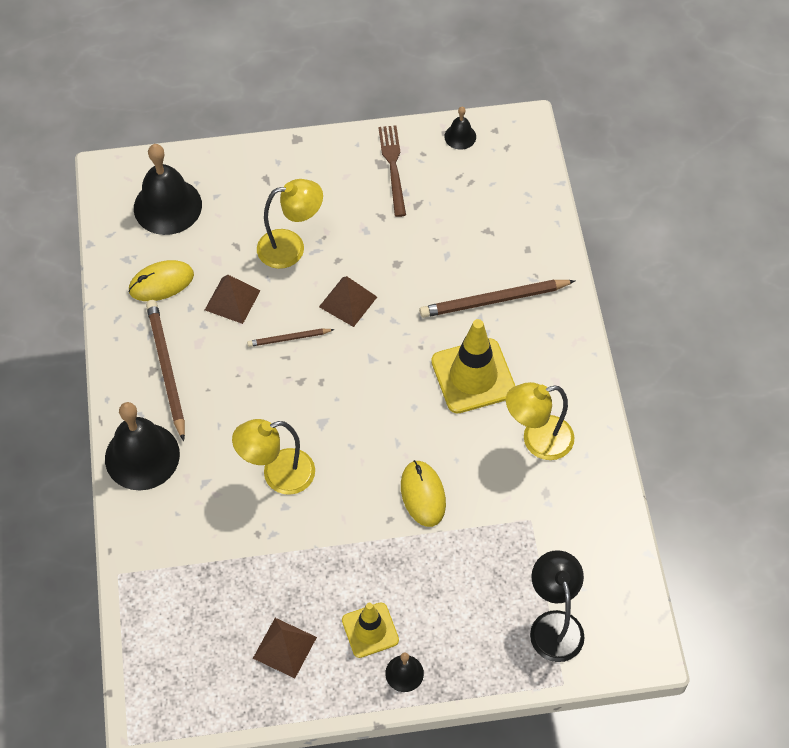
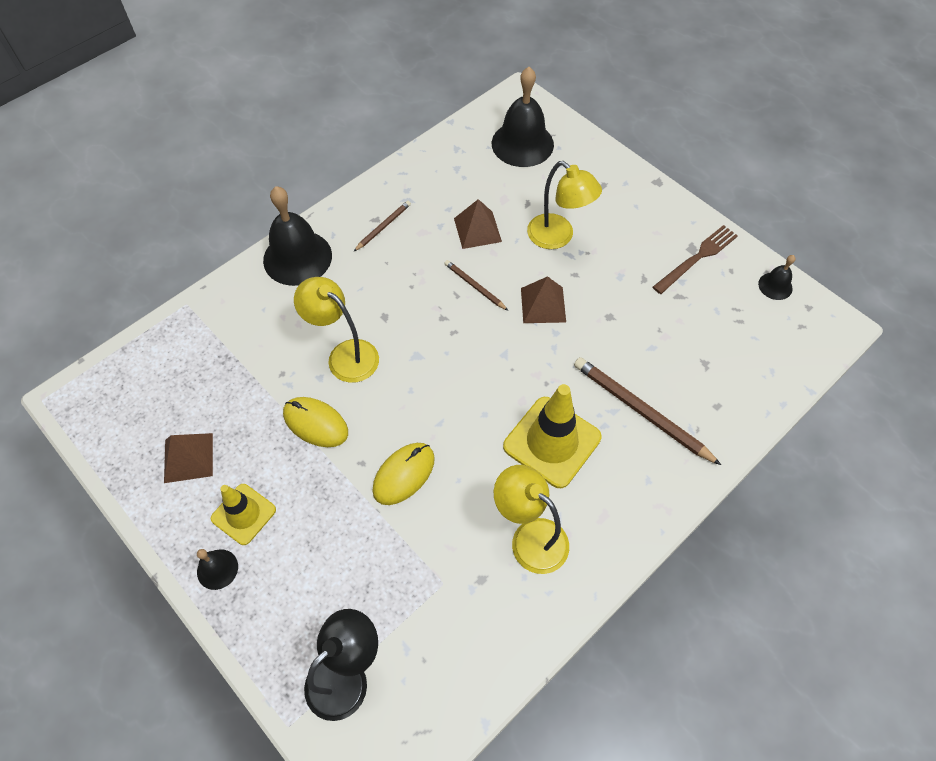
camera: 55 degrees right, 0 degrees up
(161, 283) = (454, 179): yellow mouse -> yellow mouse (315, 423)
(166, 369) = (383, 227): brown pencil -> brown pencil, size x0.54

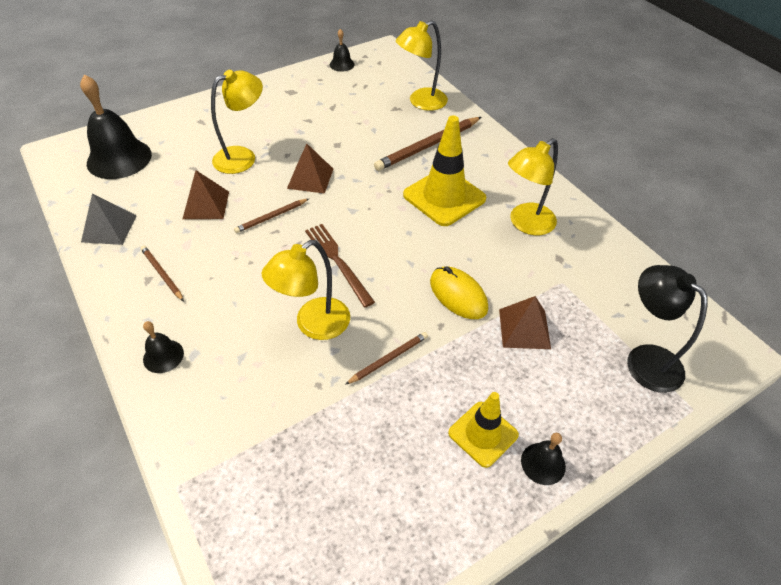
camera: 80 degrees left, 10 degrees down
(188, 457) = (404, 490): brown pyramid -> brown pyramid (524, 328)
(297, 257) = (163, 356): black bell -> black bell, size x0.48
(315, 423) = (388, 359): yellow mouse -> brown pencil
(428, 171) = (109, 228): none -> grey pyramid
(697, 258) = (301, 91): brown fork -> brown fork (337, 261)
(731, 390) = (421, 102): none -> yellow lamp

